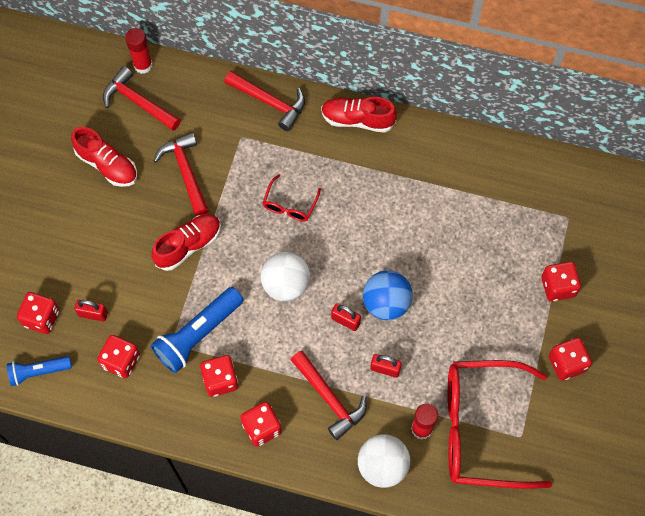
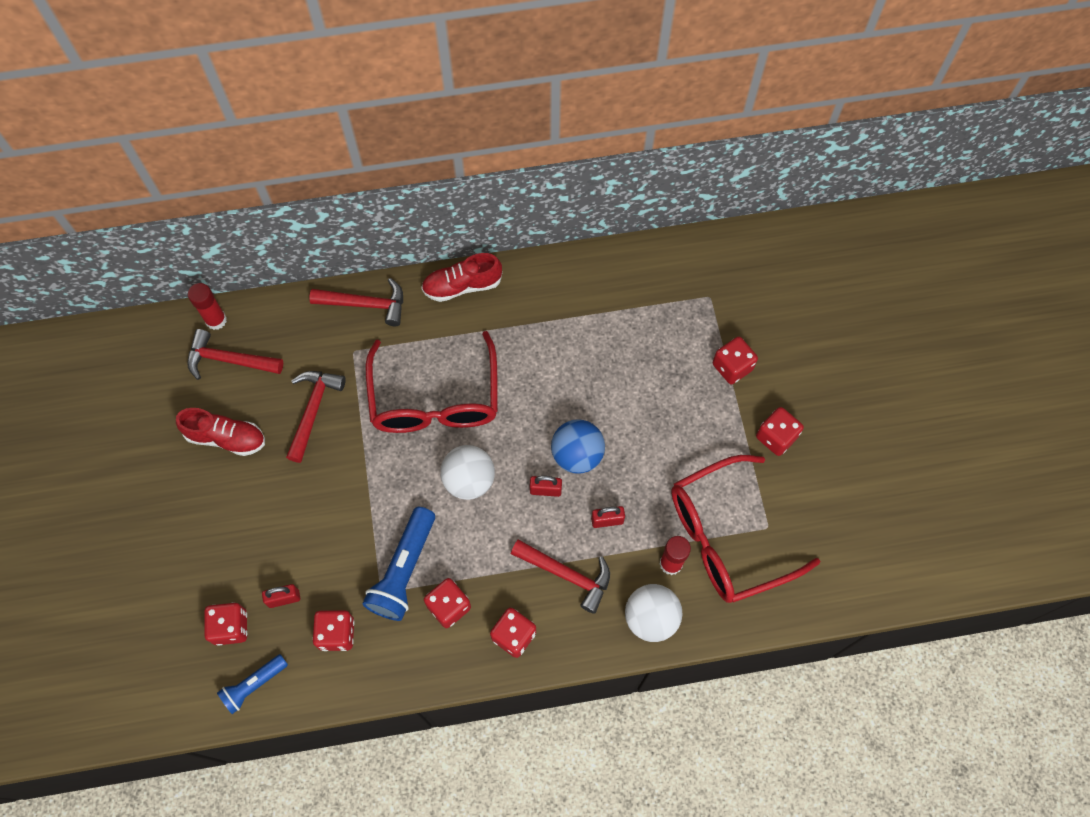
camera: 25 degrees left, 0 degrees up
(186, 172) = (313, 411): red hammer -> red hammer turned 60 degrees clockwise
(188, 245) = (350, 484): red shoe -> none
(290, 204) = (435, 398): red glasses -> red glasses, size x2.31

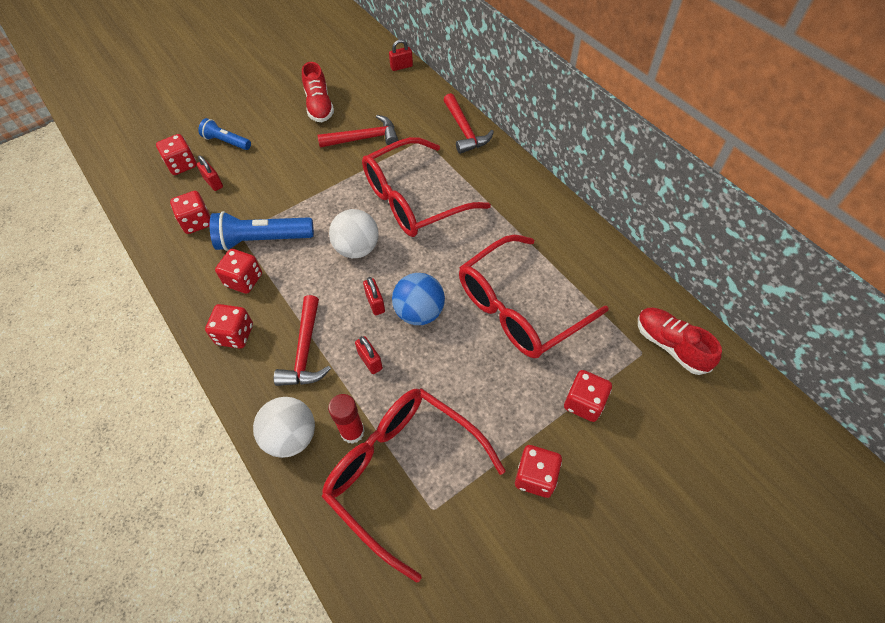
camera: 65 degrees right, 10 degrees down
(216, 320) = (401, 67): red glue stick -> red padlock
(229, 360) = (377, 84): red hammer -> none
(254, 685) = (143, 194): blue flashlight -> blue flashlight (226, 142)
(462, 286) = (519, 176): red shoe -> red shoe (670, 345)
(617, 367) = (520, 307): none -> red glasses

